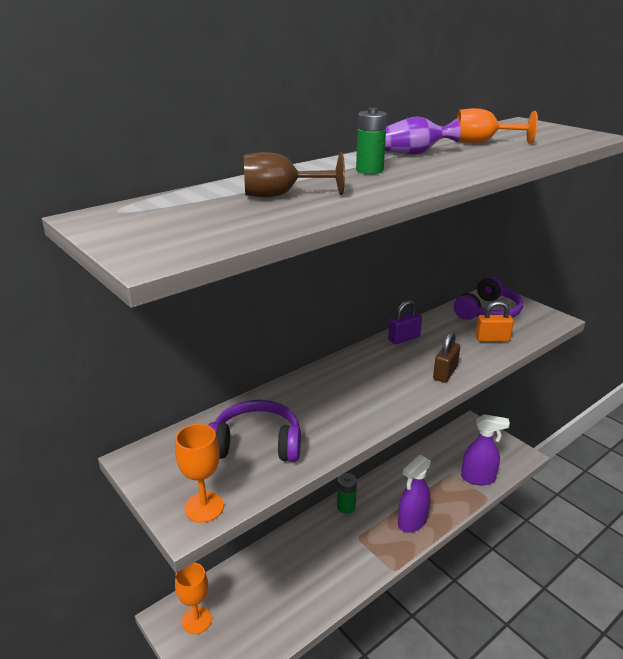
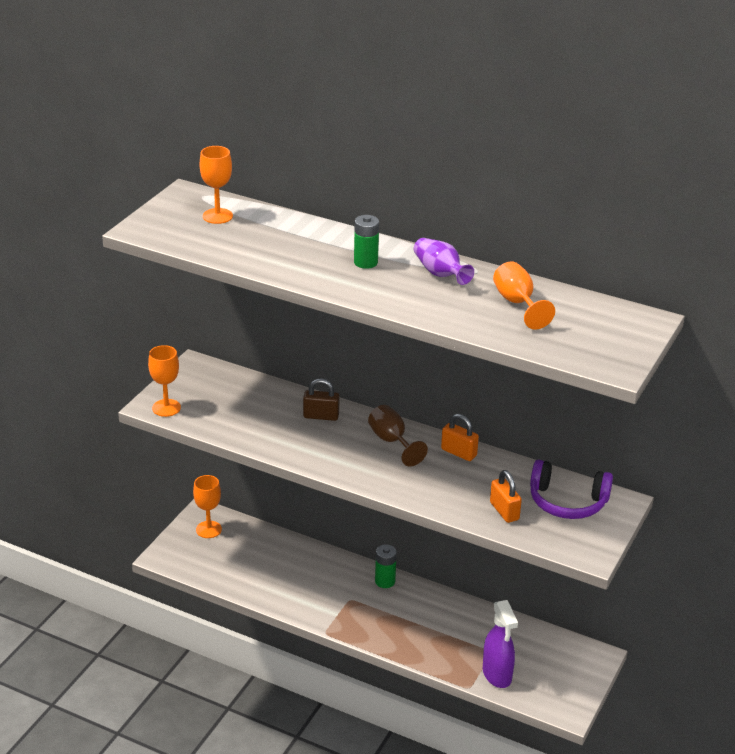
camera: 65 degrees right, 5 degrees up
(182, 210) = (217, 216): none -> orange goblet
(256, 444) = (243, 410): purple headphones -> none
(281, 195) = (273, 241): brown goblet -> brown goblet (392, 441)
(404, 338) = (459, 452): purple padlock -> orange padlock
(412, 522) = (394, 633): purple spray bottle -> none
(445, 373) = (412, 488): brown padlock -> brown padlock (321, 416)

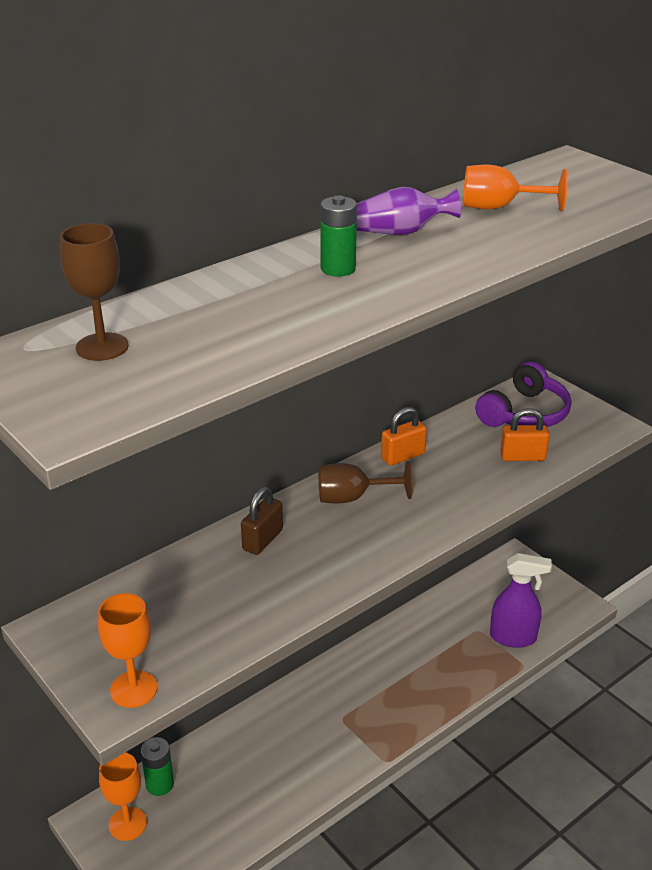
camera: 65 degrees left, 0 degrees up
(217, 216) = (102, 347): orange goblet -> brown goblet
(385, 581) = (328, 677): green battery -> green battery (160, 784)

